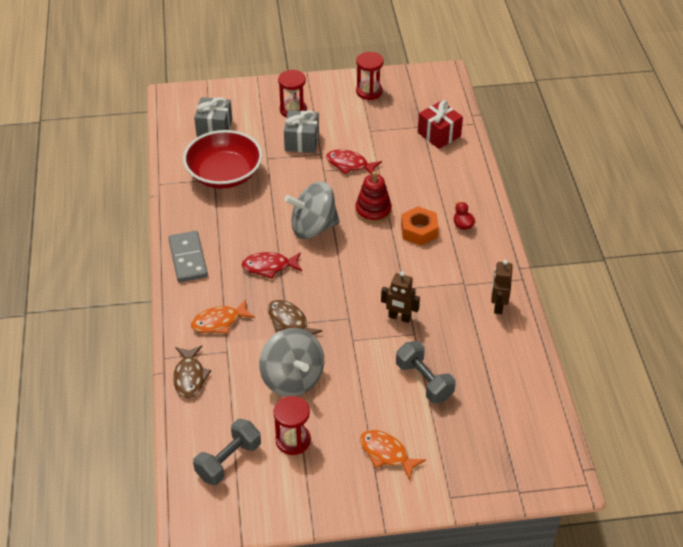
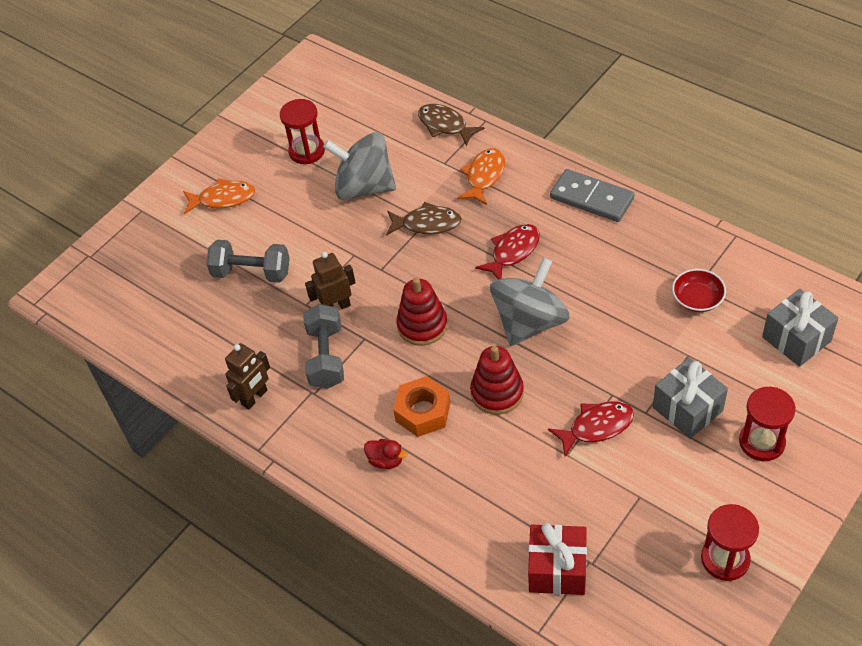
camera: 140 degrees right, 5 degrees up
(224, 174) = (697, 299): red bowl -> red bowl, size x0.47
(228, 461) = (337, 105): grey dumbbell -> grey dumbbell (326, 357)
(366, 269) = (422, 325): none -> red stacking toy
(498, 306) = (255, 398): brown robot -> brown robot turned 75 degrees clockwise

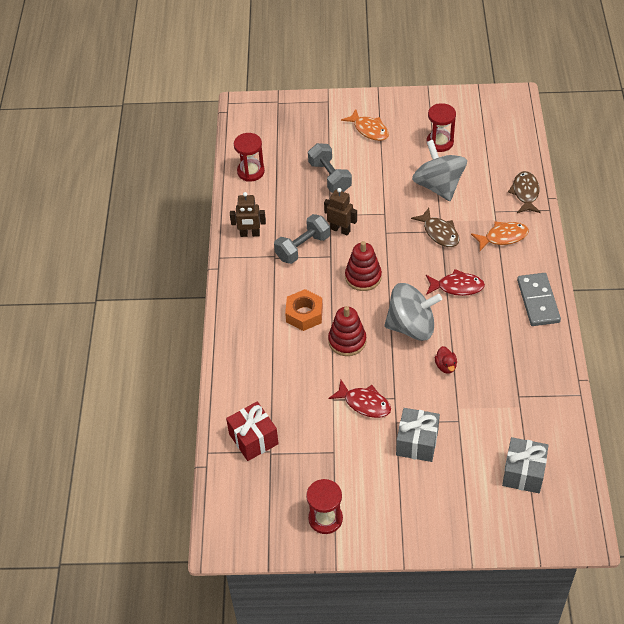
camera: 50 degrees right, 0 degrees up
(386, 460) = (259, 317): red duck -> red duck (446, 366)
(697, 299) = (507, 402): red bowl -> none
(761, 442) = (425, 495): red hourglass -> red hourglass (251, 171)

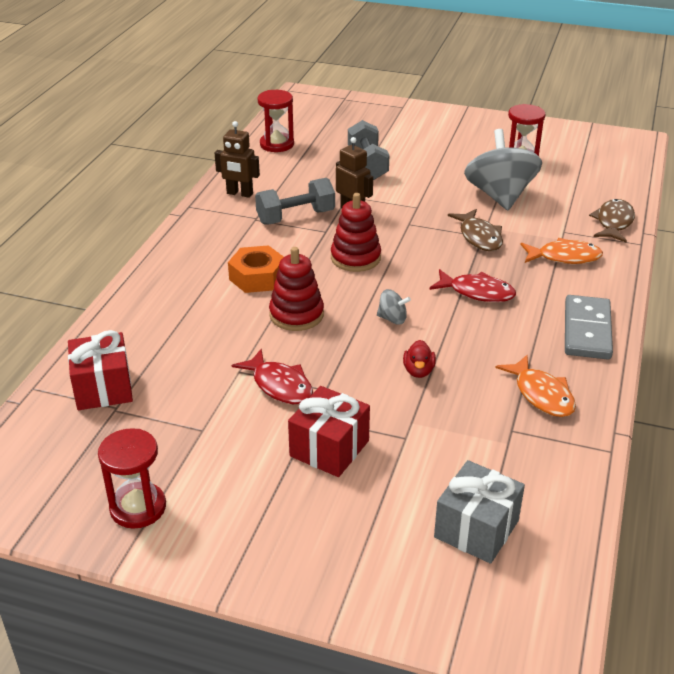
camera: 15 degrees right, 15 degrees down
(369, 130) = (438, 136): orange fish -> orange fish (541, 394)
(411, 326) = (392, 319): grey spinning top -> grey spinning top, size x0.42
(417, 442) = (329, 448): grey gift -> red gift

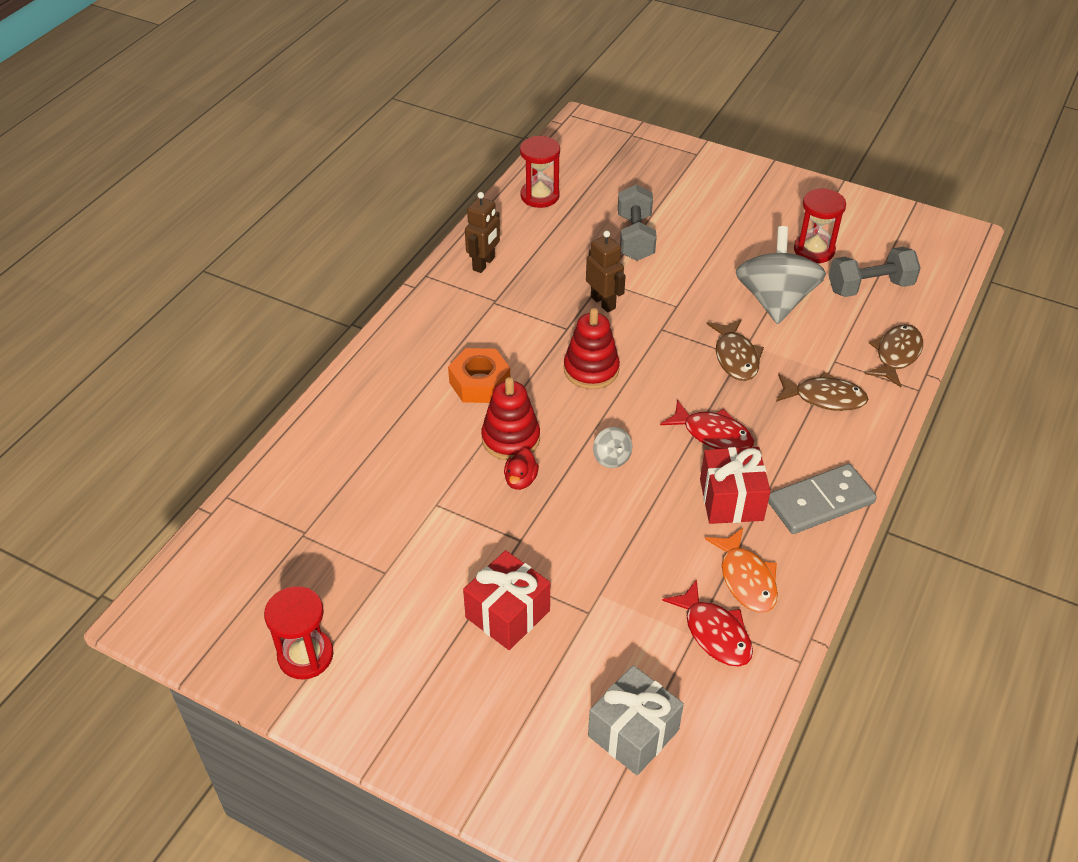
camera: 10 degrees right, 10 degrees up
(103, 388) = (296, 506): red gift -> red gift (731, 500)
(239, 194) = (484, 264): brown robot -> brown robot turned 90 degrees counterclockwise
(279, 385) = (474, 528): red fish -> red fish (714, 633)
(295, 217) = (538, 304): grey dumbbell -> grey dumbbell (869, 287)
(392, 319) = (611, 458): grey spinning top -> grey spinning top turned 45 degrees clockwise
(418, 371) = (623, 530): red duck -> red duck (520, 480)
(564, 257) = (824, 398): orange fish -> brown fish
(587, 330) = (820, 502): grey domino -> grey domino turned 45 degrees clockwise

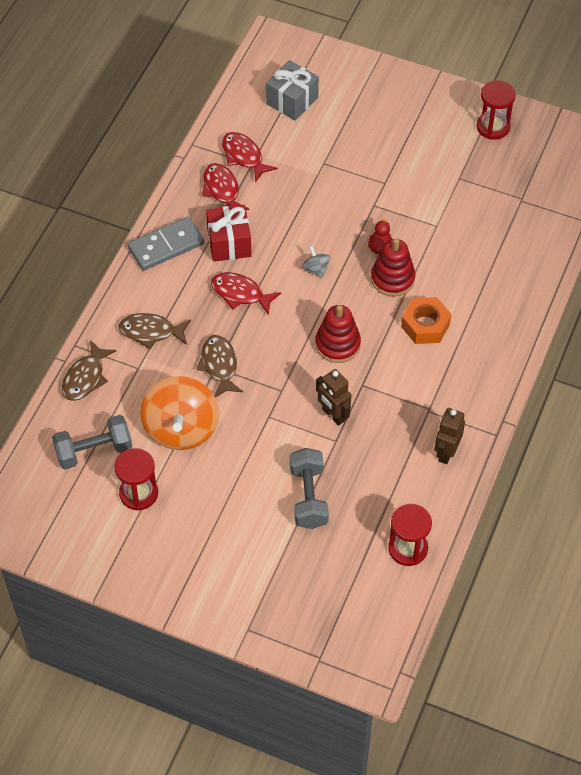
camera: 175 degrees right, 10 degrees up
(507, 614) = (374, 158): red gift -> none
(746, 579) = (222, 190): orange fish -> red fish
(775, 301) = (181, 428): grey spinning top -> orange spinning top

